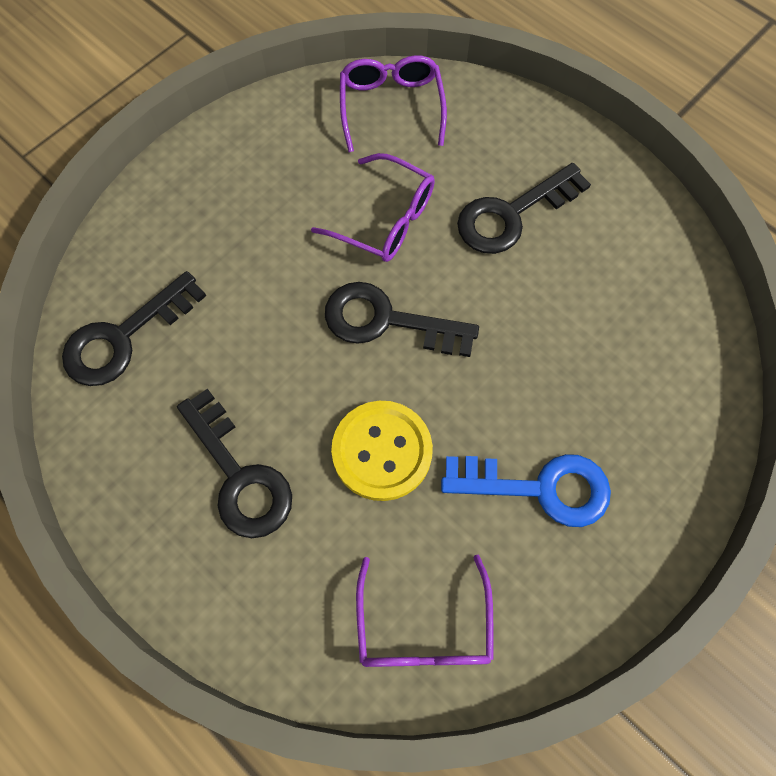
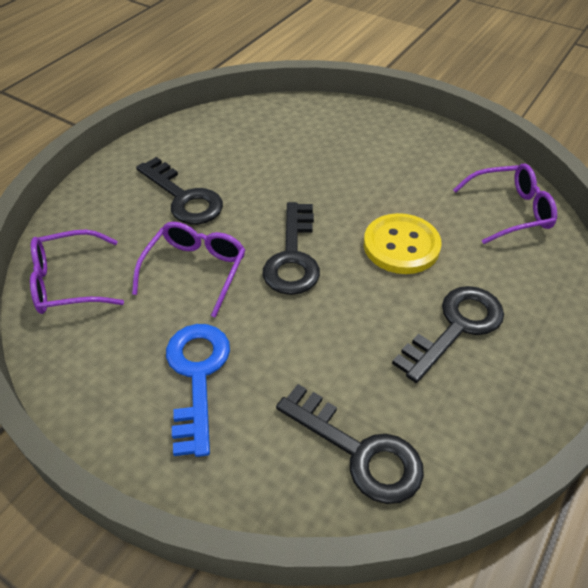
camera: 100 degrees left, 20 degrees down
(540, 487) = (395, 169): blue key -> blue key (197, 376)

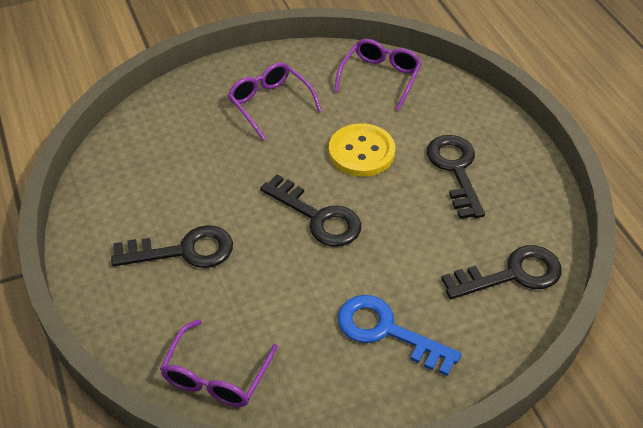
camera: 55 degrees left, 0 degrees up
(195, 271) = (279, 284): purple glasses -> purple glasses (270, 104)

